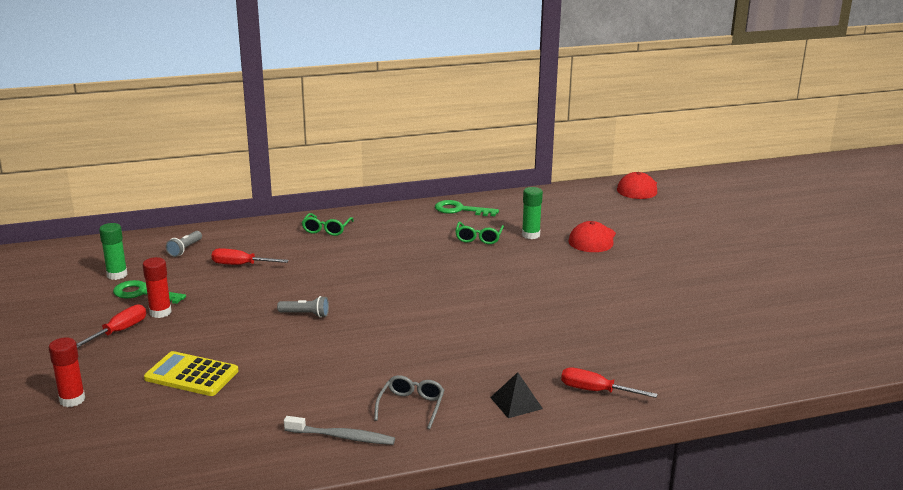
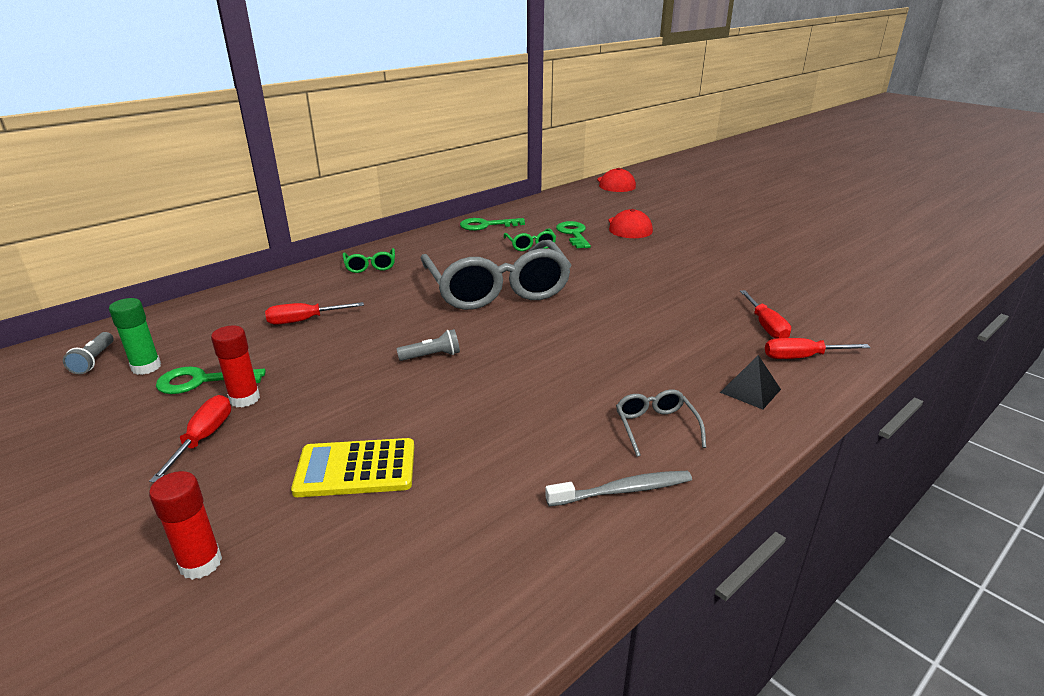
camera: 25 degrees left, 5 degrees up
(185, 249) = (218, 318): grey flashlight -> grey flashlight (94, 360)
(407, 273) = (497, 289): none -> grey glasses
(530, 235) = (573, 234): green glue stick -> green key
(599, 359) = (766, 326): none -> red screwdriver

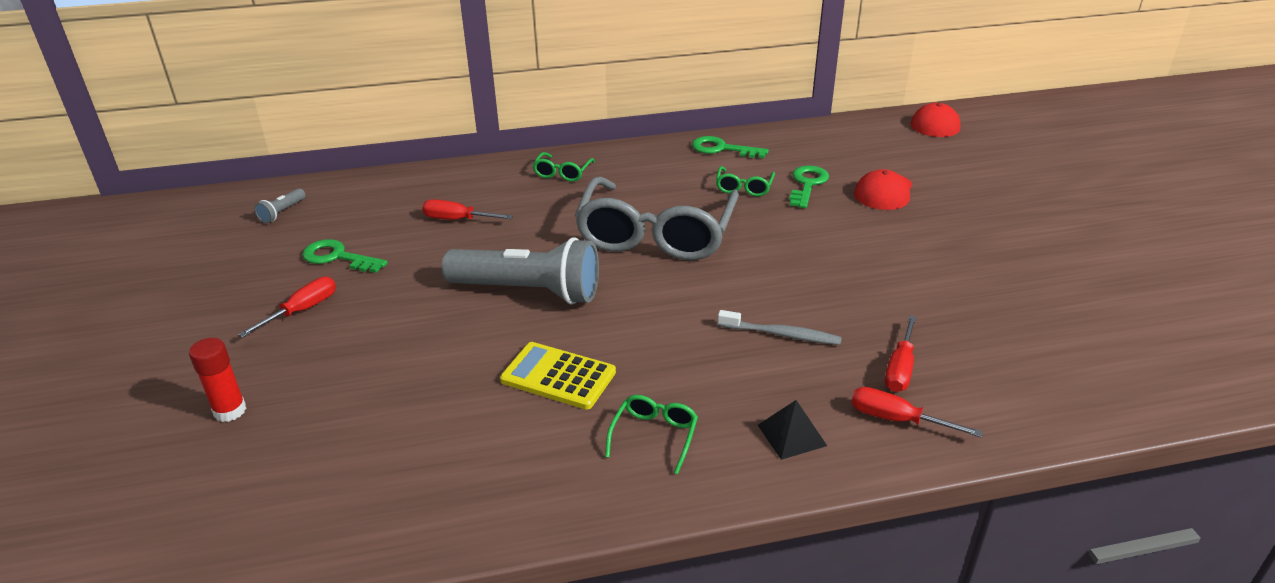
camera: 30 degrees right, 5 degrees up
(146, 367) = (311, 230): green glue stick -> none
(245, 399) = (355, 284): red glue stick -> none
(356, 469) = (381, 378): yellow calculator -> yellow calculator (558, 376)
(432, 356) = (529, 291): grey flashlight -> grey flashlight, size x2.47
(623, 490) = (562, 482): grey toothbrush -> grey toothbrush (781, 334)
(655, 427) = (654, 436): grey glasses -> green glasses

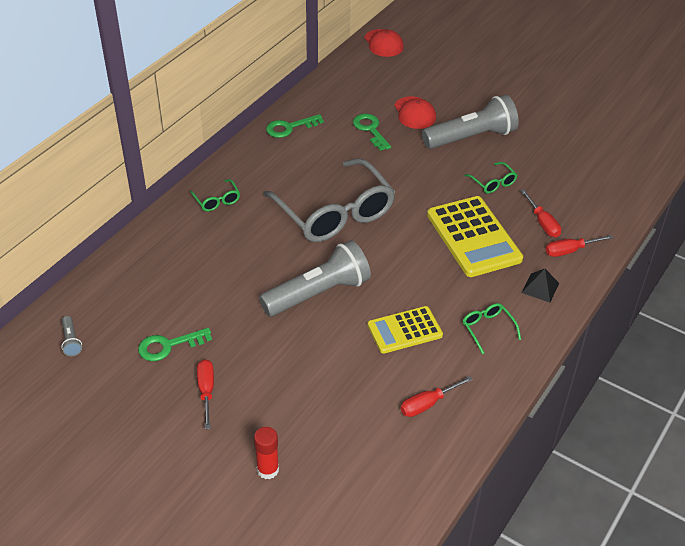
camera: 45 degrees left, 10 degrees up
(457, 219) = (202, 273): red screwdriver -> red screwdriver (427, 404)
(744, 188) = (339, 151): green glasses -> green glasses (493, 183)
(781, 334) = (474, 237): grey toothbrush -> yellow calculator
(925, 241) = (471, 137): none -> grey flashlight

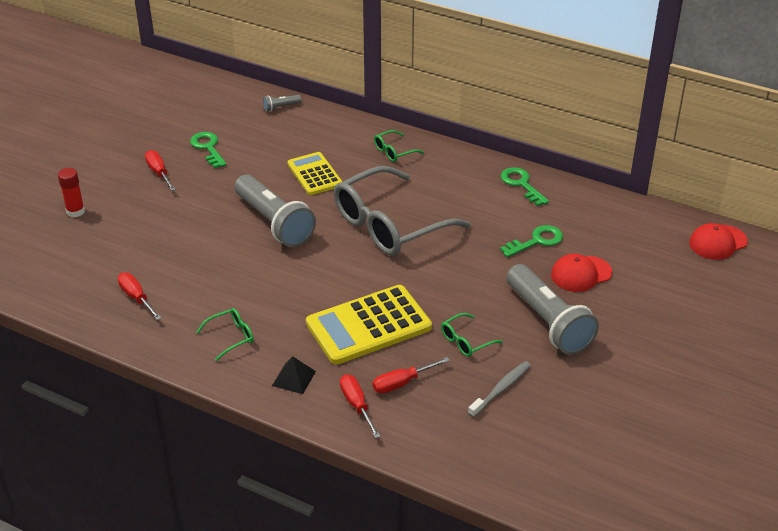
camera: 85 degrees right, 5 degrees down
(71, 341) = (213, 102): grey flashlight -> grey flashlight (280, 107)
(206, 391) = (159, 172): red screwdriver -> red screwdriver turned 105 degrees counterclockwise
(404, 330) = (228, 280): yellow calculator -> yellow calculator (314, 174)
(546, 171) = (501, 389): none -> grey toothbrush

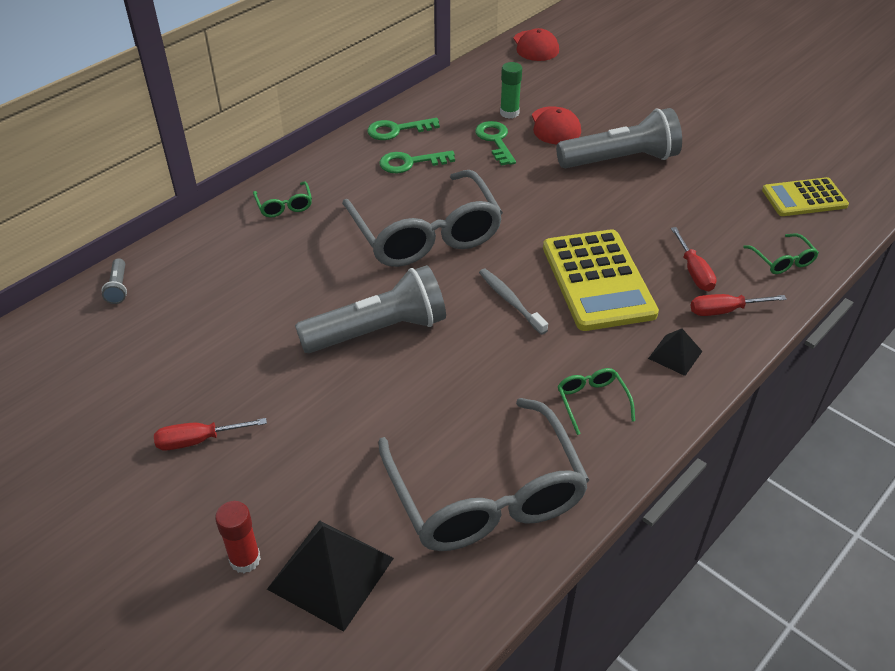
camera: 75 degrees left, 5 degrees up
(69, 245) = (331, 573): none -> black pyramid
(136, 297) = (486, 495): red screwdriver -> grey glasses
(208, 148) = (168, 376): green key -> green key (410, 163)
(314, 174) = (293, 279): yellow calculator -> yellow calculator (804, 198)
(466, 341) = (637, 216): green glasses -> green glasses (782, 261)
(501, 389) = (710, 208): grey toothbrush -> grey toothbrush (510, 301)
(586, 243) = (509, 113): none -> green glue stick

